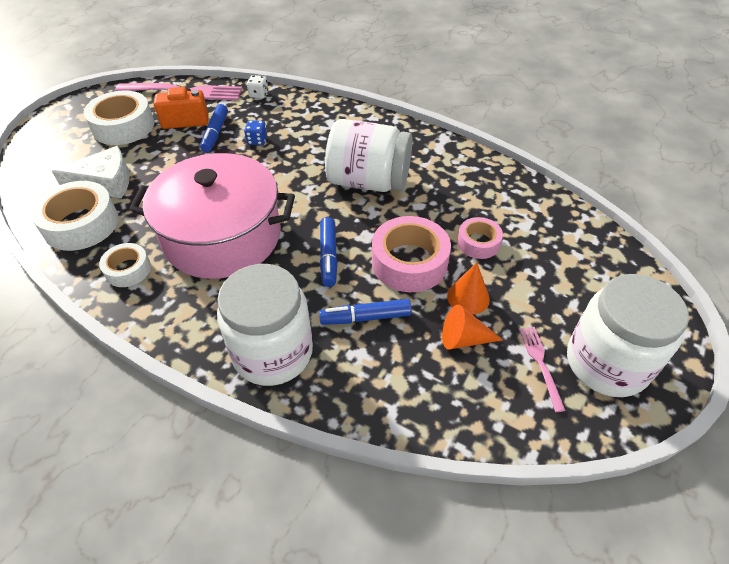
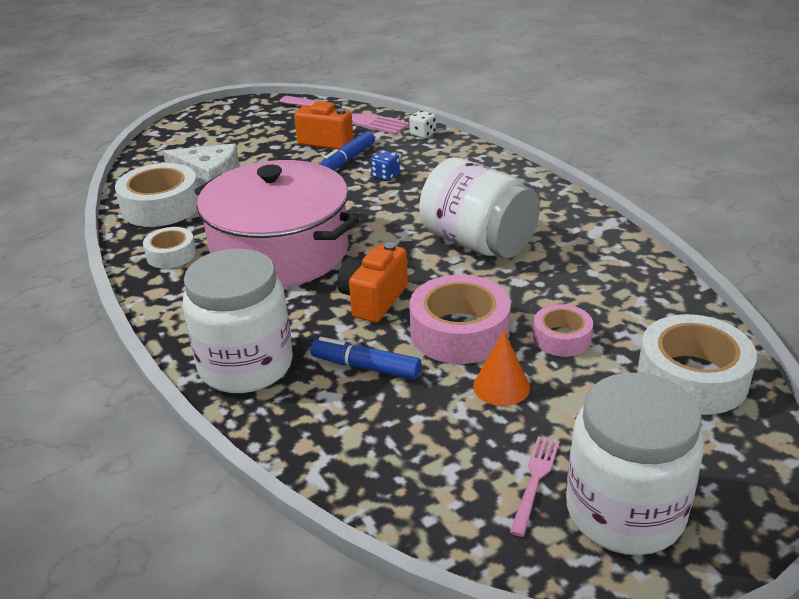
camera: 30 degrees right, 15 degrees down
(123, 126) = (263, 134): white tape -> white tape (692, 377)
(328, 256) = (373, 300): blue marker -> orange camera
(464, 339) = (461, 424): orange cone -> none

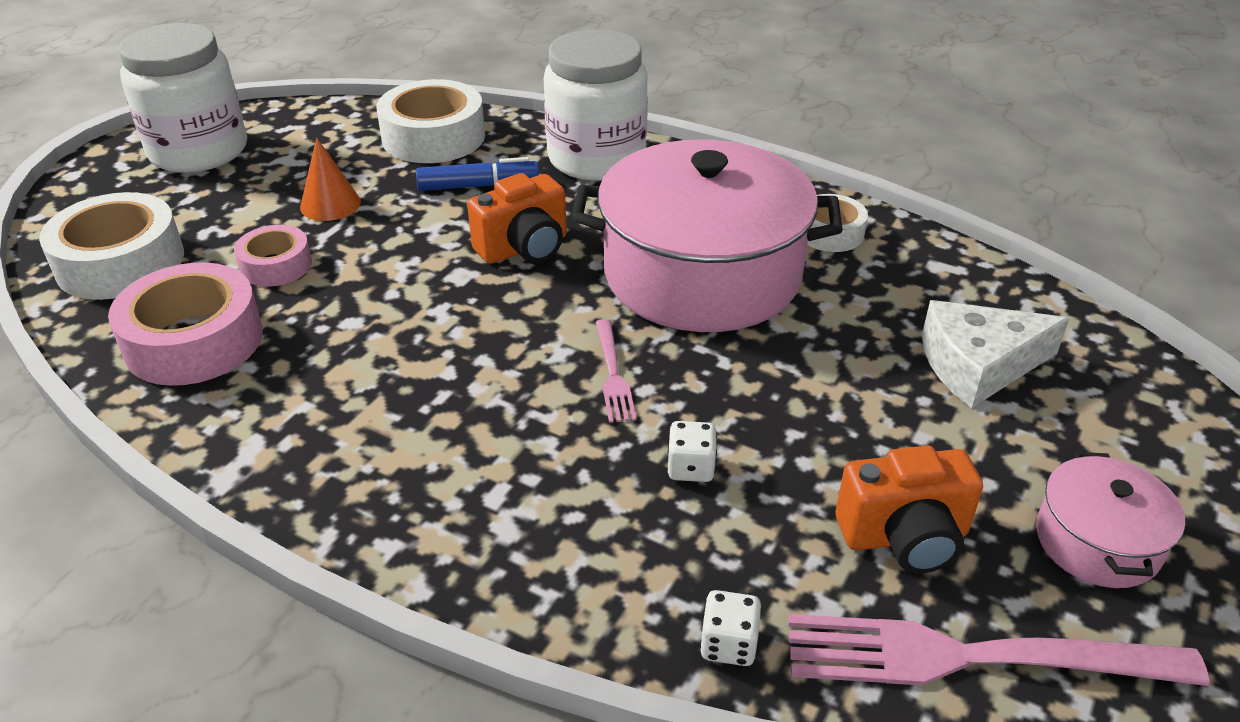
camera: 150 degrees right, 5 degrees up
(161, 206) = (957, 292): white tape -> white tape (433, 137)
(262, 126) = (1097, 541): none -> pink pot
(347, 160) = (803, 490): blue marker -> none
(373, 300) = (524, 248): orange camera -> orange camera turned 60 degrees clockwise
(385, 176) = (691, 468): blue dice -> white dice
(459, 332) = (399, 241): pink tape -> pink tape (194, 341)
(478, 243) = (436, 366): white jar -> none
(535, 480) = (277, 151): pink fork -> pink fork (613, 375)

